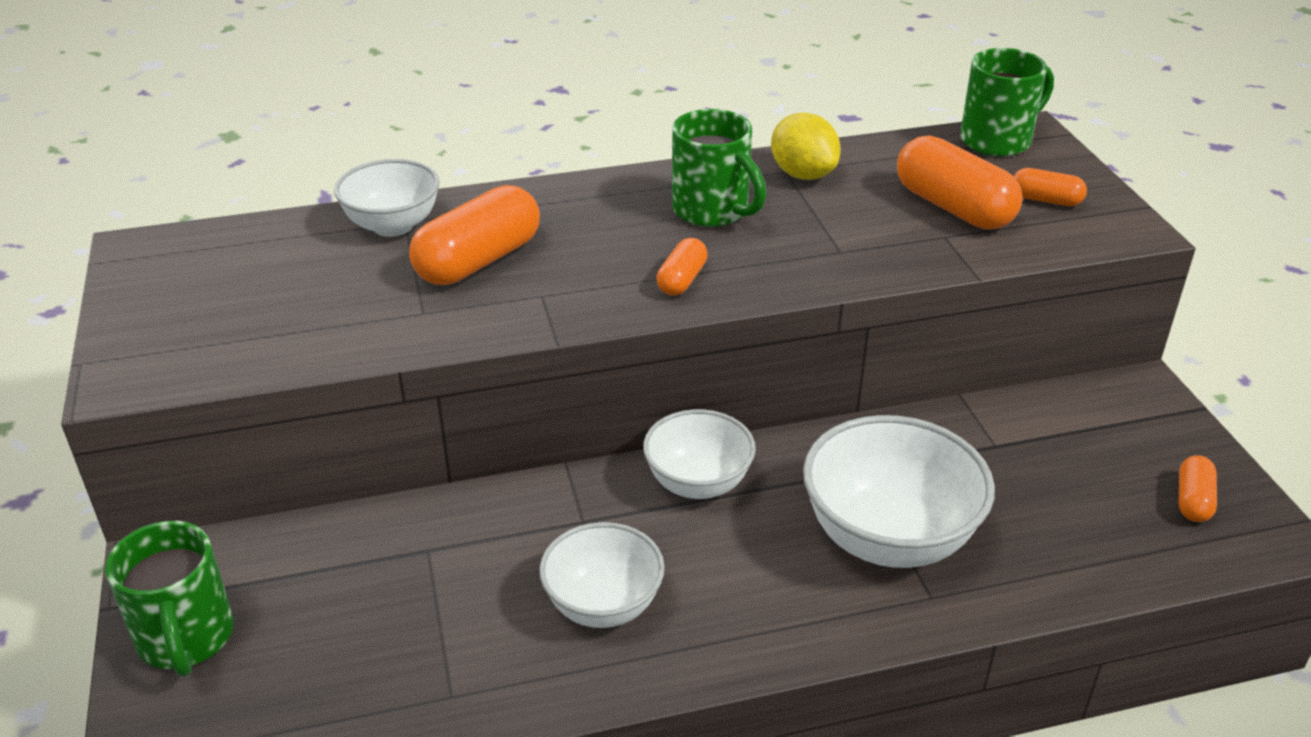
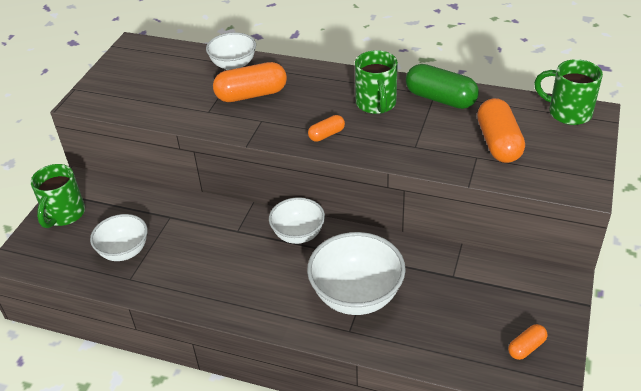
camera: 35 degrees right, 5 degrees up
(603, 605) = (213, 270): white bowl -> white bowl (124, 251)
(803, 174) = (440, 99): yellow lemon -> green capsule
(997, 140) = (568, 113): green mug -> green mug turned 150 degrees counterclockwise
(1045, 200) = (554, 156): orange capsule -> none

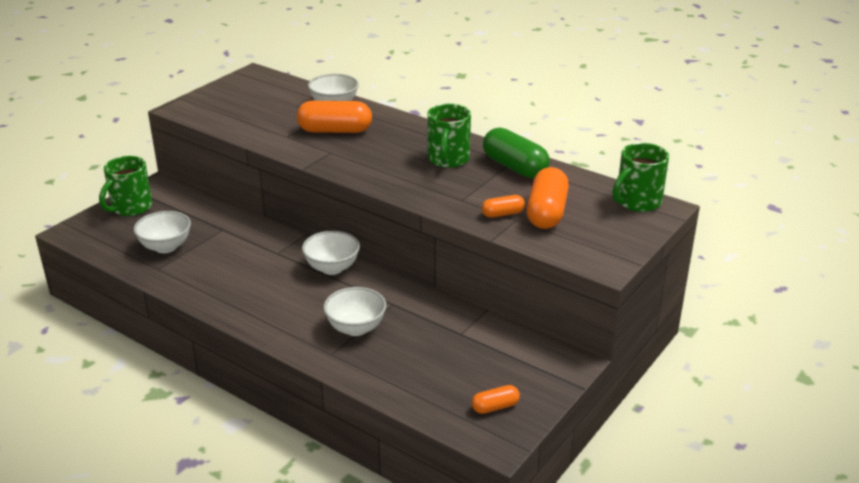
camera: 15 degrees right, 10 degrees down
(326, 134) = (383, 174): orange capsule -> orange capsule (502, 214)
(356, 296) = (356, 328): white bowl -> white bowl, size x0.63
(568, 113) = (637, 202): green mug -> green mug turned 90 degrees counterclockwise

